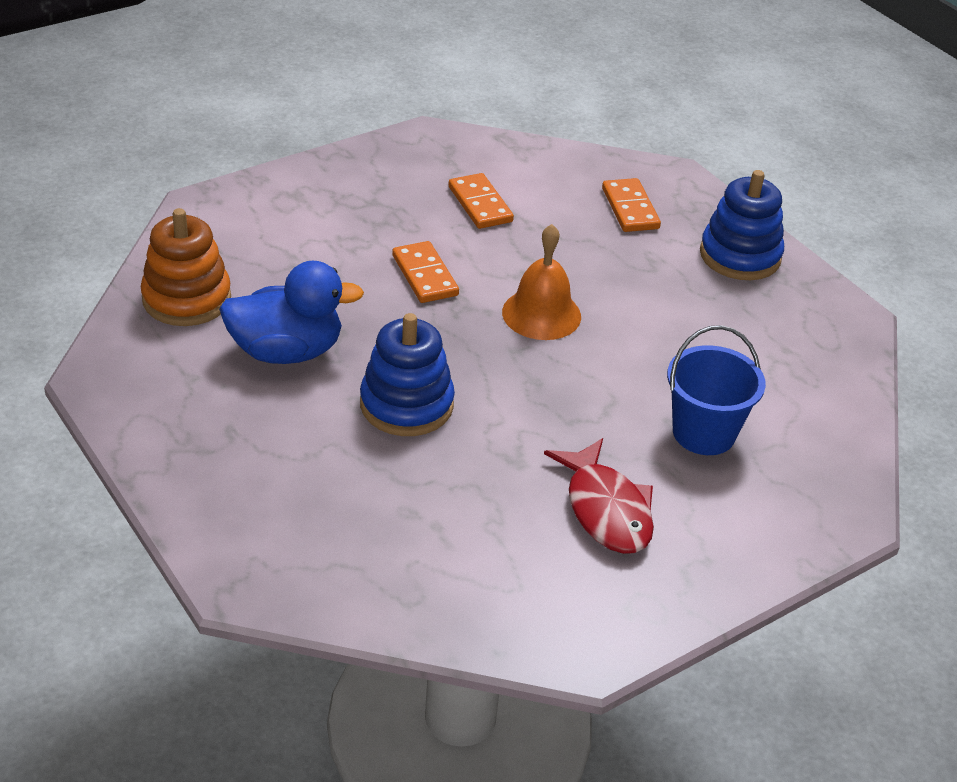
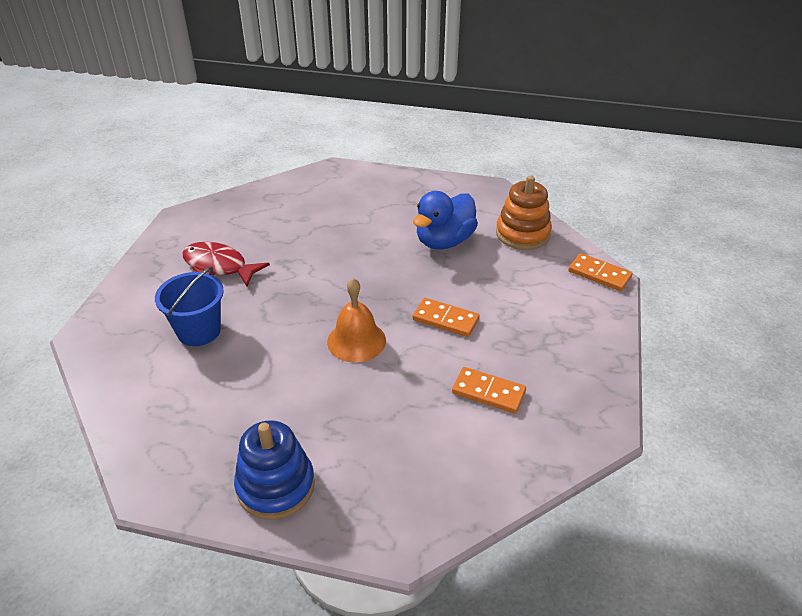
camera: 140 degrees right, 0 degrees up
(406, 405) = (360, 253): blue stacking toy -> none
(630, 208) = (396, 470): orange domino -> orange domino (599, 274)

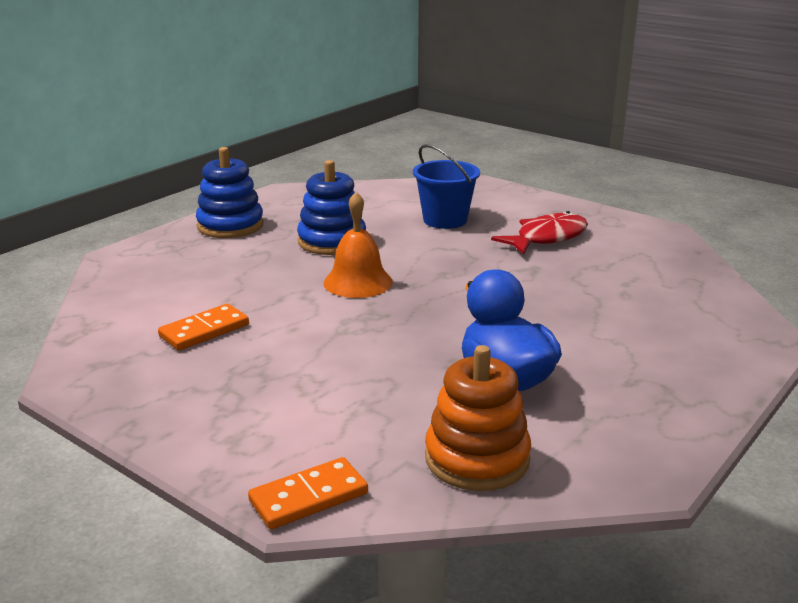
camera: 115 degrees right, 15 degrees down
(282, 387) = (332, 241): none -> blue stacking toy
(445, 319) = (339, 337): orange domino -> none

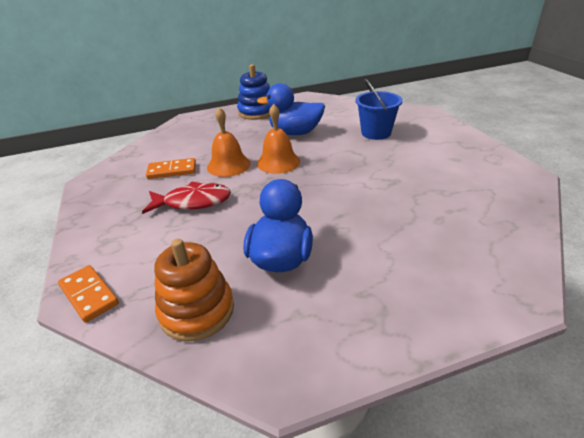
camera: 35 degrees right, 10 degrees up
(288, 302) = (228, 165): none -> orange bell
(309, 497) = (89, 295): orange domino -> orange domino turned 45 degrees clockwise
(332, 241) = (295, 133): blue stacking toy -> blue duck
(547, 238) = (429, 160): red fish -> red fish (193, 202)

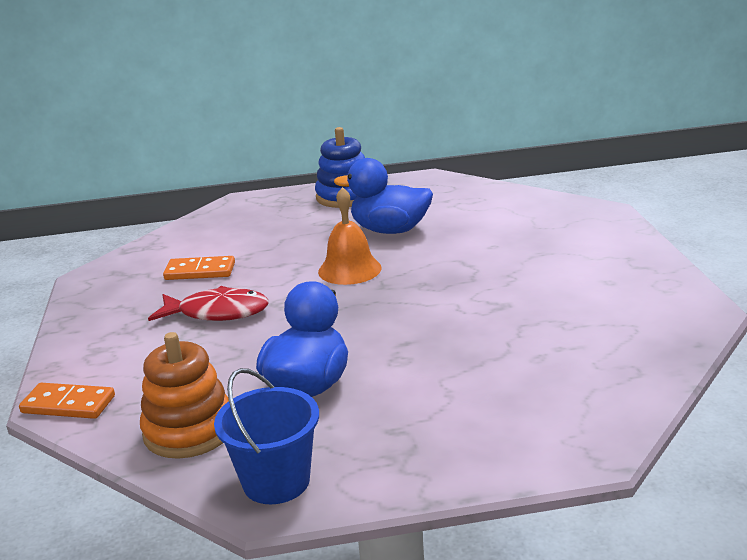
camera: 10 degrees right, 10 degrees down
(89, 295) = (68, 404): orange domino -> orange domino turned 45 degrees counterclockwise
(228, 165) = (279, 269): orange bell -> none
(376, 133) = (510, 238): blue bucket -> blue bucket (276, 481)

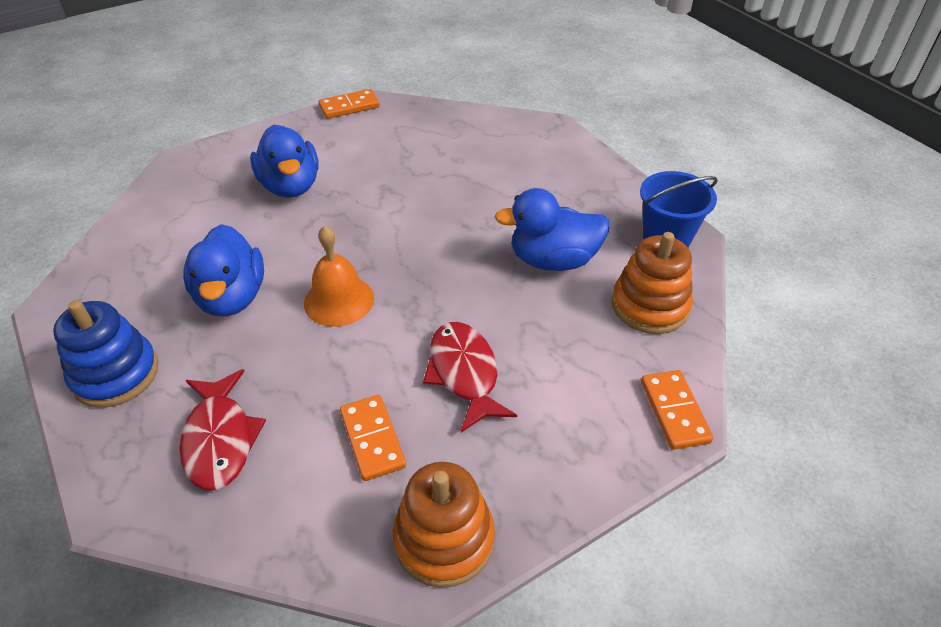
camera: 115 degrees left, 20 degrees up
(101, 287) = (444, 539): none -> orange stacking toy
(256, 225) = (220, 439): none -> red fish
(534, 258) = (290, 186): none -> blue duck
(696, 299) = (349, 106): none -> orange domino

